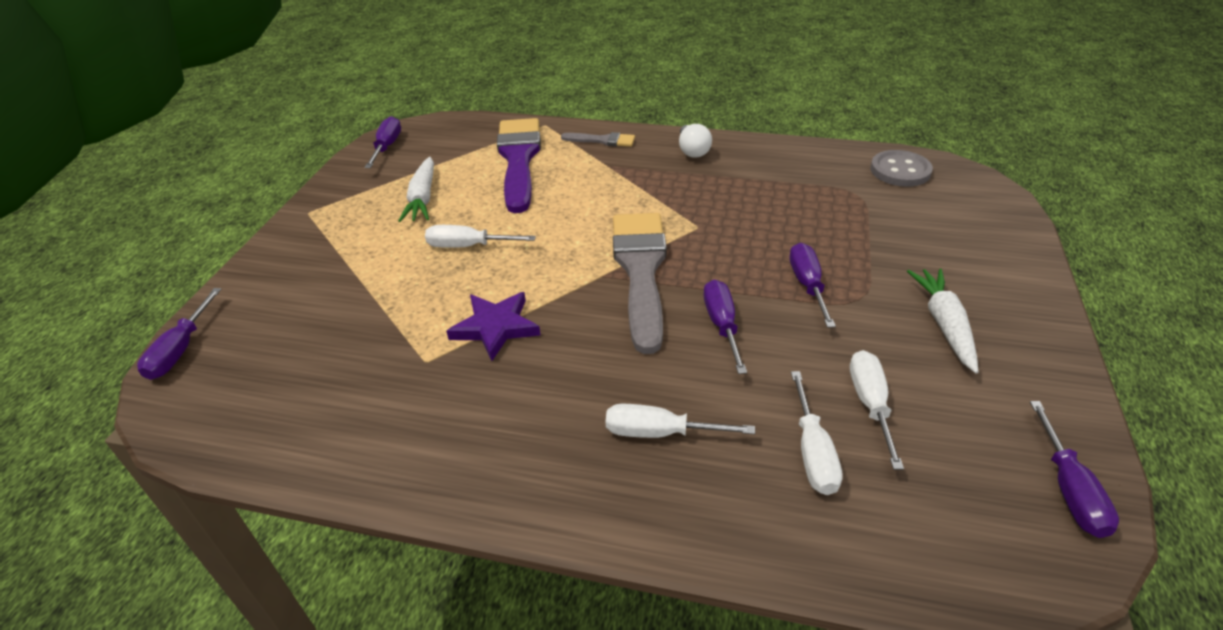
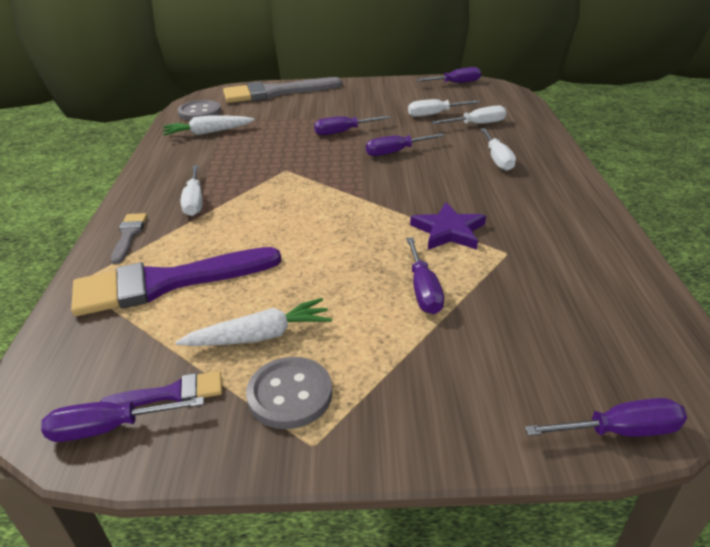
camera: 105 degrees left, 5 degrees down
(355, 207) = (290, 394): none -> grey button
(396, 165) = (172, 393): none -> purple brush
(413, 287) = (423, 290): none -> purple screwdriver
(469, 246) = (346, 274): white screwdriver -> white screwdriver (194, 201)
(641, 270) = (350, 184): grey brush -> grey brush (275, 92)
(692, 151) = (160, 185): white light bulb -> none
(944, 324) = (362, 101): white carrot -> white carrot (208, 133)

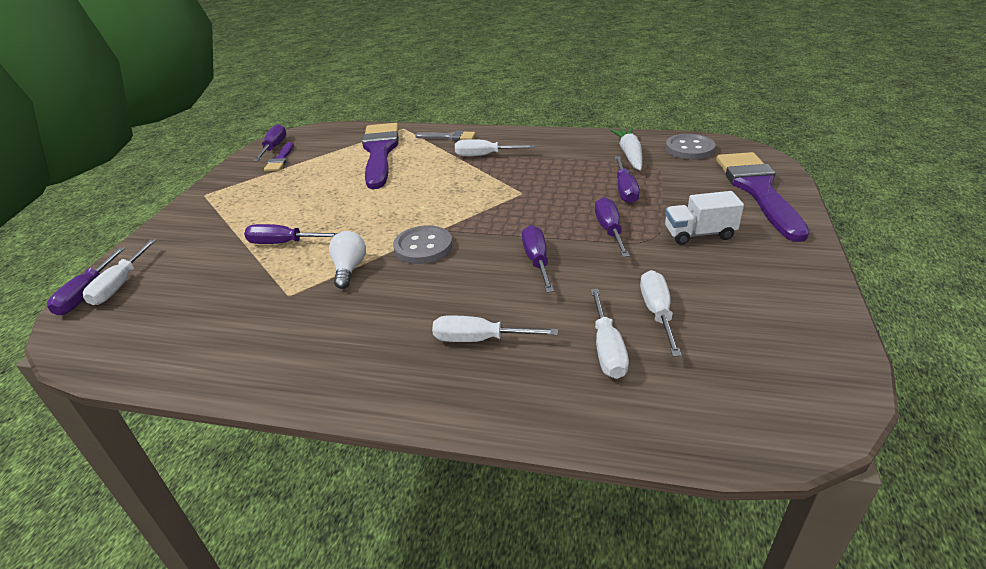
camera: 105 degrees right, 0 degrees up
(260, 336) = (299, 181): white carrot -> none
(275, 92) = (758, 190): grey brush -> purple brush
(290, 394) = (243, 189): grey button -> grey button (423, 247)
(340, 107) = (699, 234): none -> white truck
(448, 231) = (349, 269): purple star -> white light bulb
(455, 83) = (822, 368): purple screwdriver -> purple screwdriver (625, 190)
(579, 404) = (120, 284): none -> white screwdriver

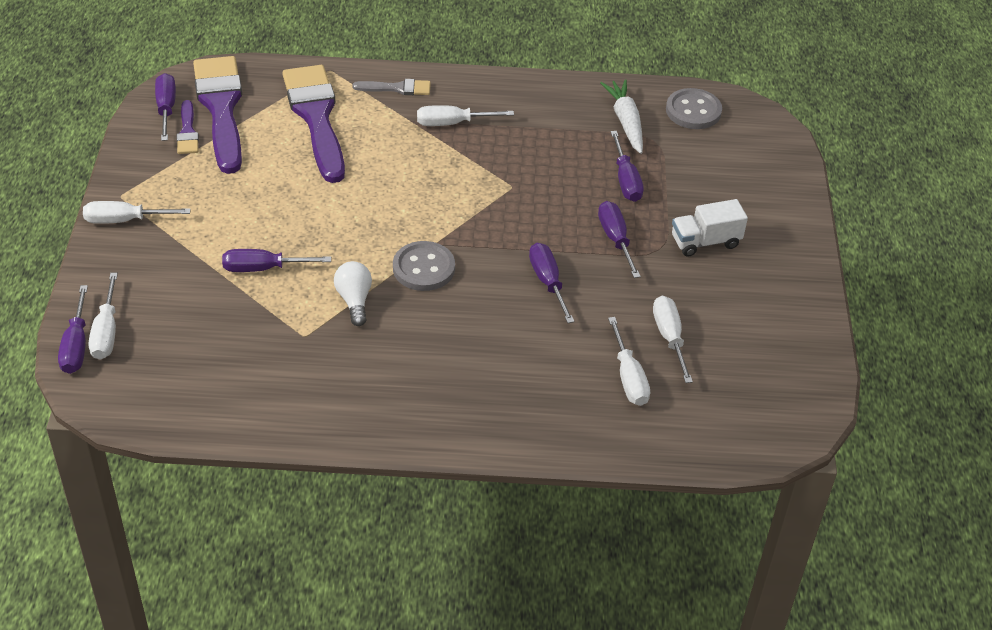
camera: 15 degrees left, 10 degrees up
(480, 339) = (513, 374): white screwdriver -> white screwdriver (125, 220)
(758, 190) = (765, 178): purple brush -> purple brush (221, 108)

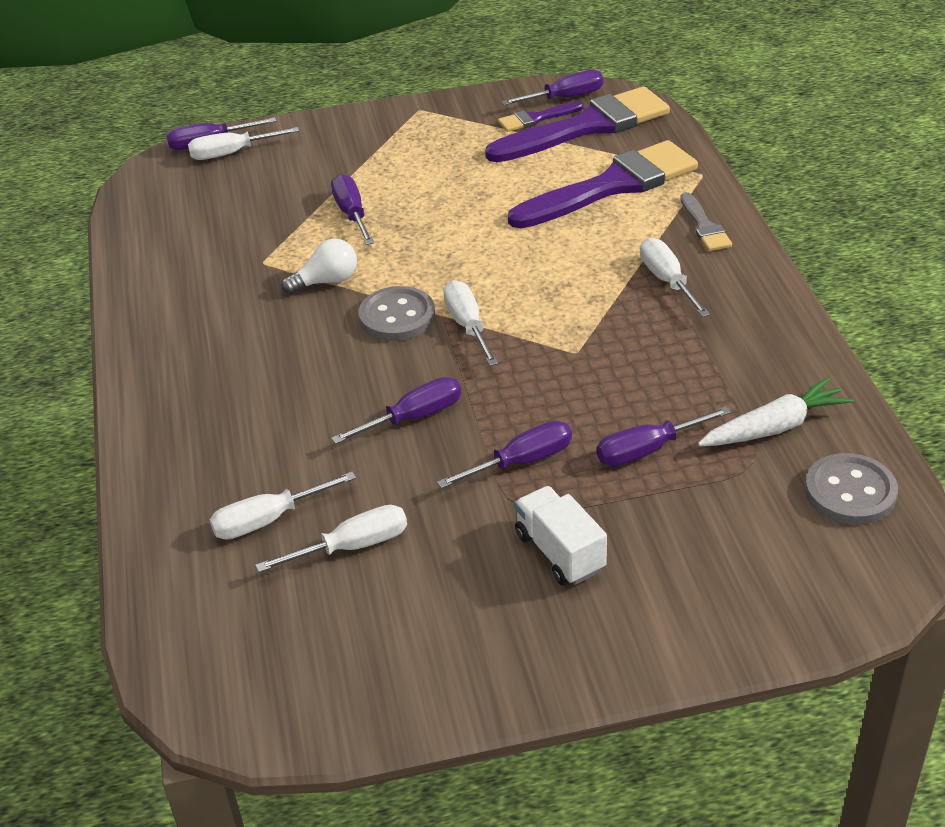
camera: 80 degrees right, 5 degrees down
(125, 220) = (386, 121): white screwdriver -> white screwdriver (468, 326)

